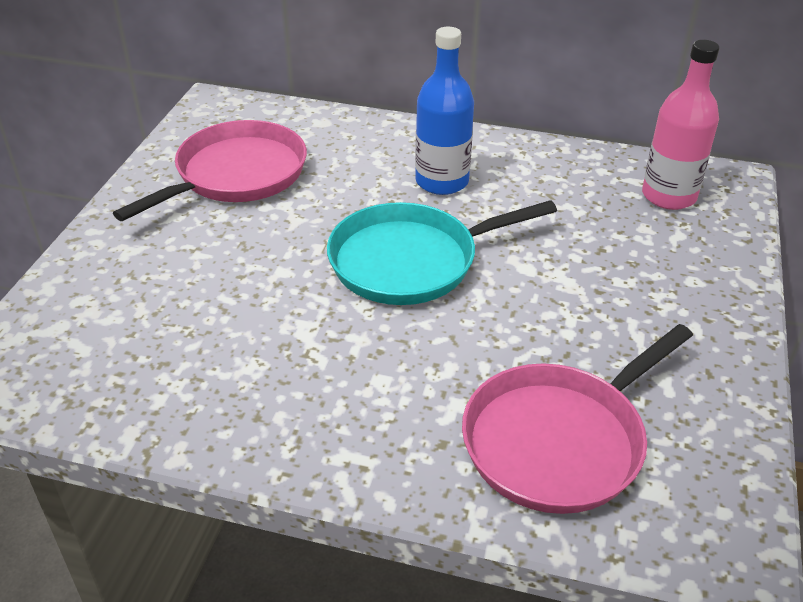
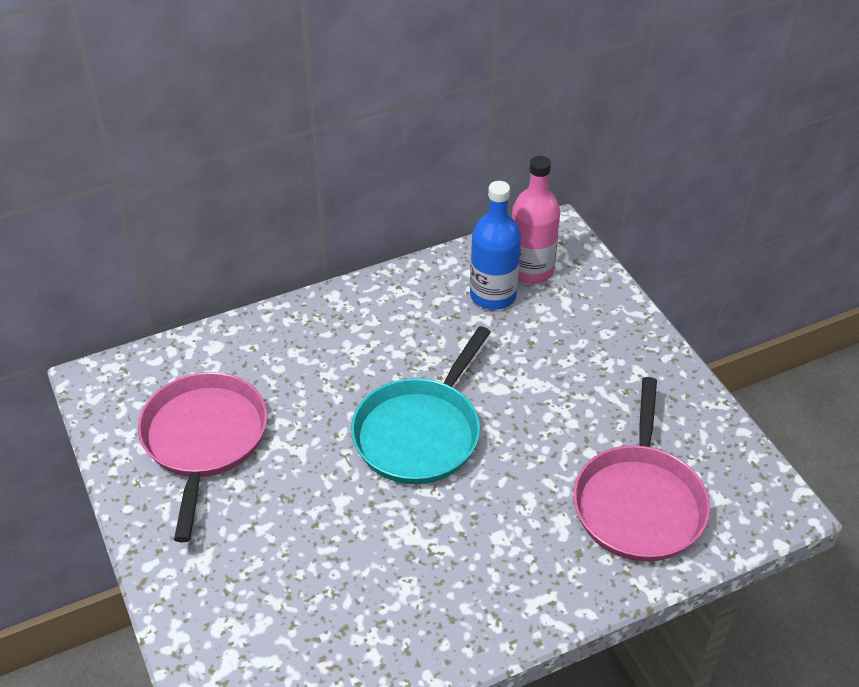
camera: 40 degrees left, 5 degrees up
(442, 181) = (369, 349): blue bottle -> blue bottle (493, 295)

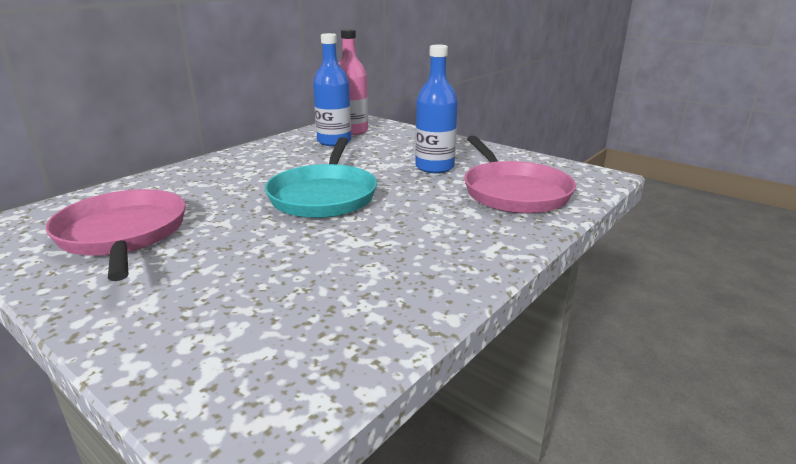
camera: 25 degrees left, 20 degrees down
(581, 410) = (434, 167): none -> blue bottle

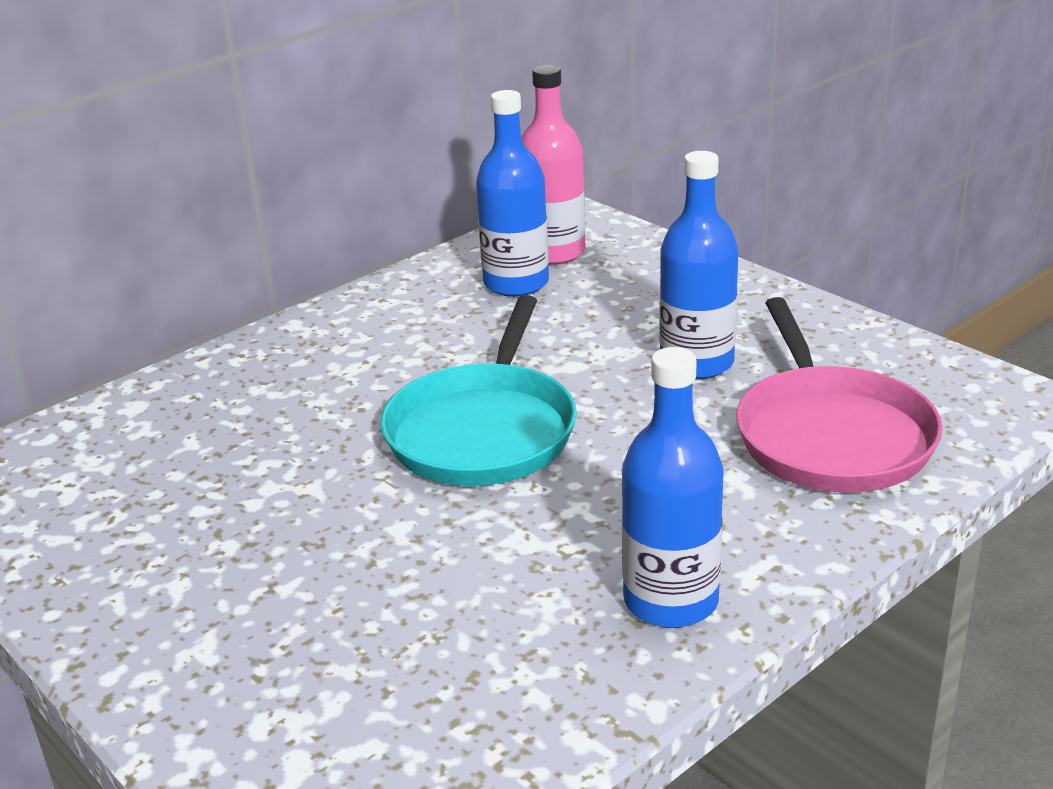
camera: 10 degrees right, 5 degrees up
(123, 234) = (154, 507): pink pan -> none
(447, 264) = (671, 601): none -> blue bottle

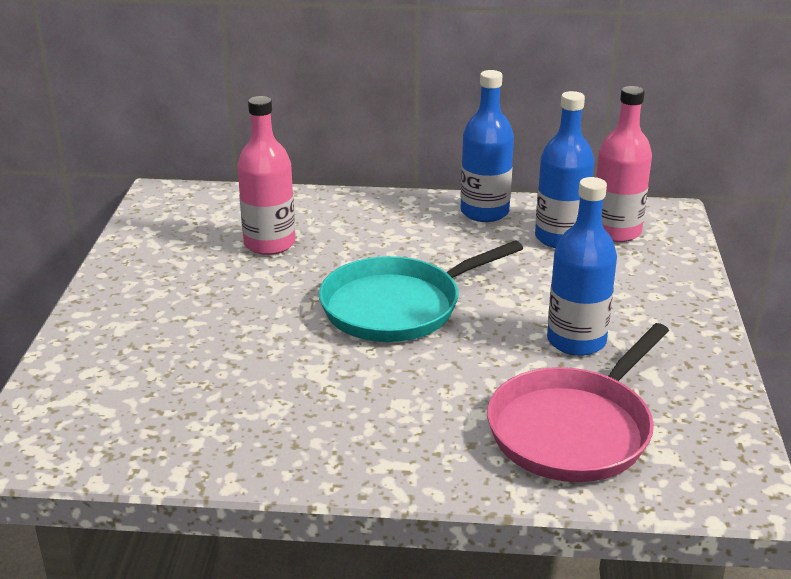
camera: 45 degrees right, 0 degrees up
(218, 453) = (269, 244): none -> pink bottle
(671, 601) = (327, 447): blue bottle -> blue bottle (484, 212)

